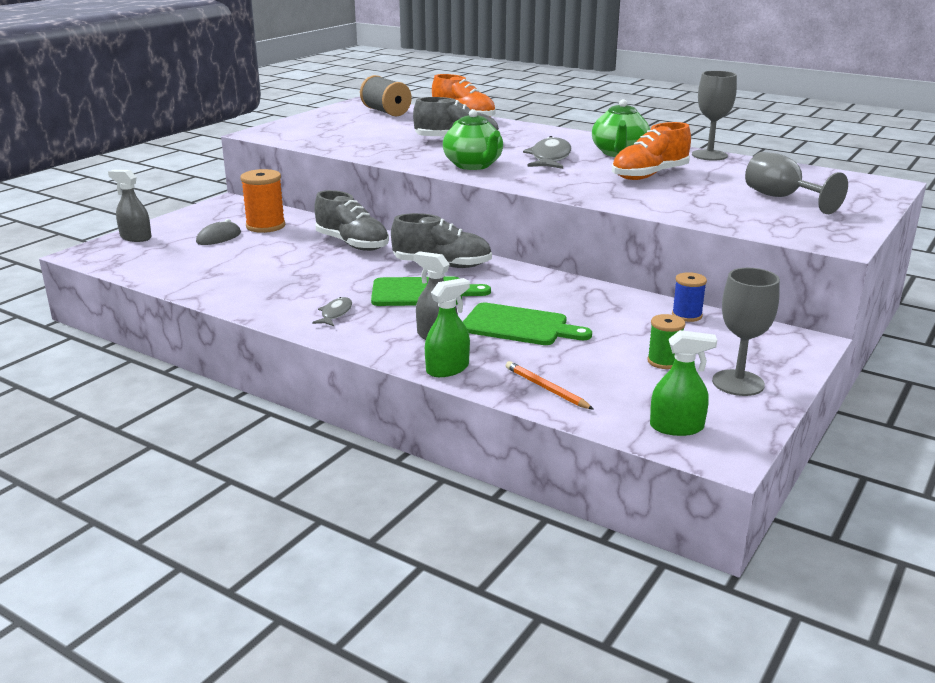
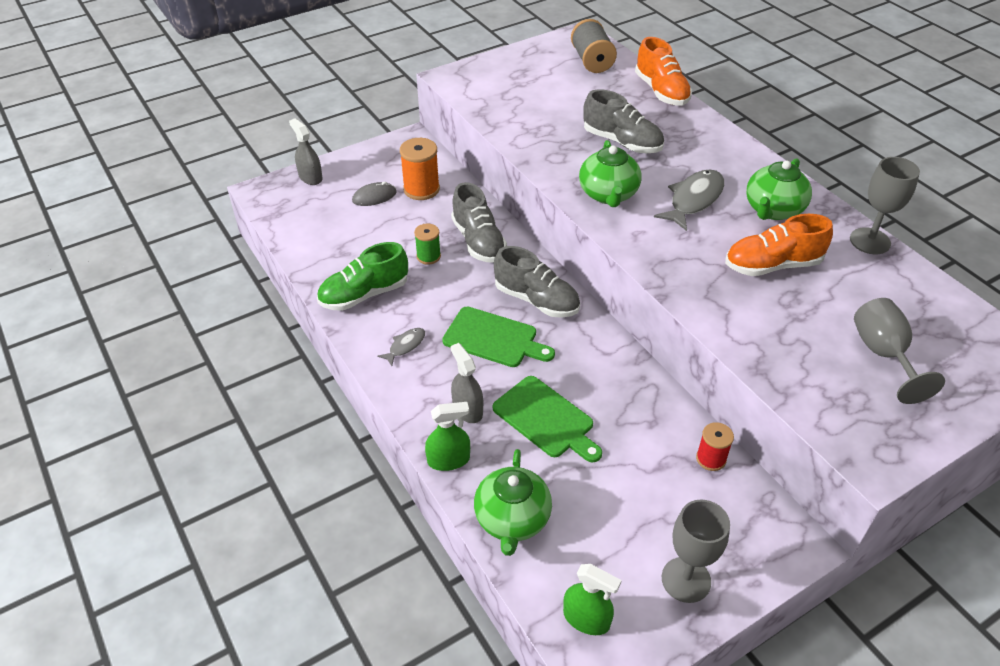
camera: 25 degrees right, 20 degrees up
(261, 293) = (364, 294): none -> green shoe
(546, 388) = (512, 520): orange pencil -> green teapot
(664, 361) = (640, 521): green spool -> green spool (428, 256)
(687, 315) = (711, 459): blue spool -> red spool

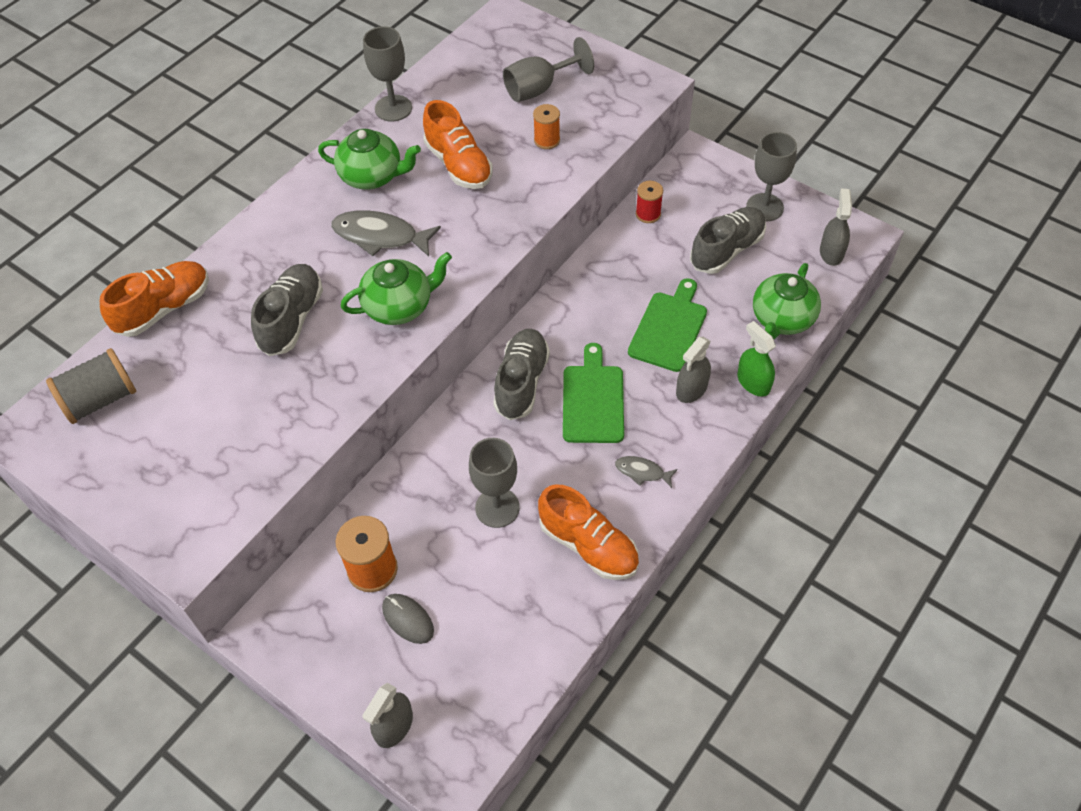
camera: 110 degrees left, 10 degrees up
(364, 294) = (588, 545): green shoe -> orange shoe
(428, 256) = (497, 507): green spool -> grey goblet
(478, 241) = (449, 468): grey shoe -> grey shoe (727, 250)
(512, 520) = (782, 319): green teapot -> green teapot turned 135 degrees clockwise
(586, 619) = (831, 252): green spray bottle -> grey spray bottle
(792, 336) = (547, 140): none -> orange spool

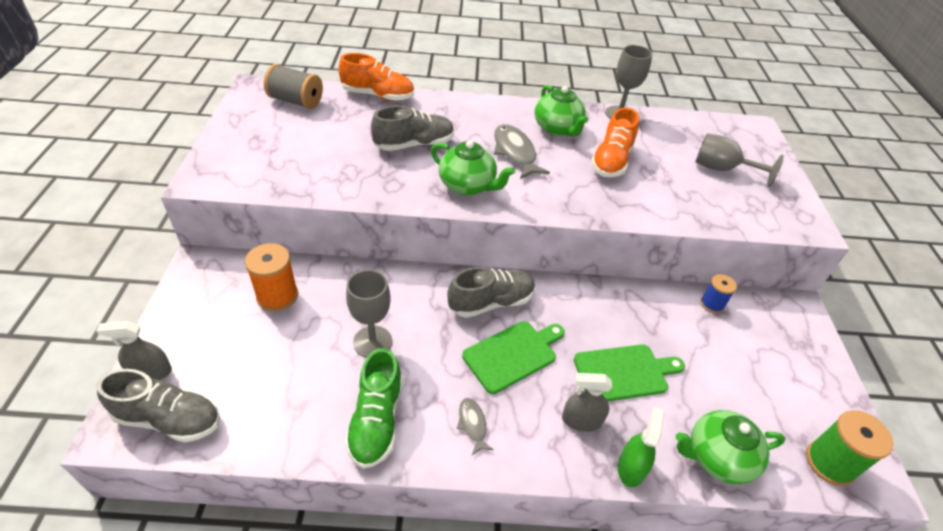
camera: 50 degrees right, 10 degrees down
(408, 619) = (246, 336): grey mouse -> none
(547, 140) = (684, 193): orange spool -> none
(588, 545) = (376, 420): orange shoe -> green shoe
(648, 214) = (712, 304): red spool -> blue spool
(727, 250) = (739, 375): grey shoe -> grey shoe (169, 419)
(764, 207) = (811, 382): grey goblet -> none
(831, 252) = (829, 463): grey spray bottle -> green spool

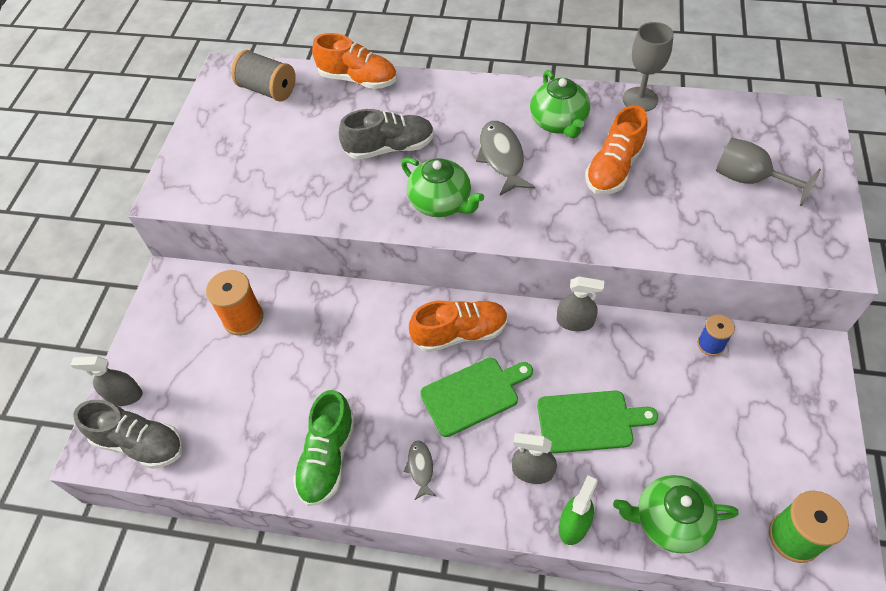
camera: 15 degrees right, 10 degrees up
(372, 342) = (332, 373): grey goblet -> none
(491, 302) = (460, 333): grey shoe -> orange shoe
(592, 289) = (575, 321): none -> grey spray bottle

